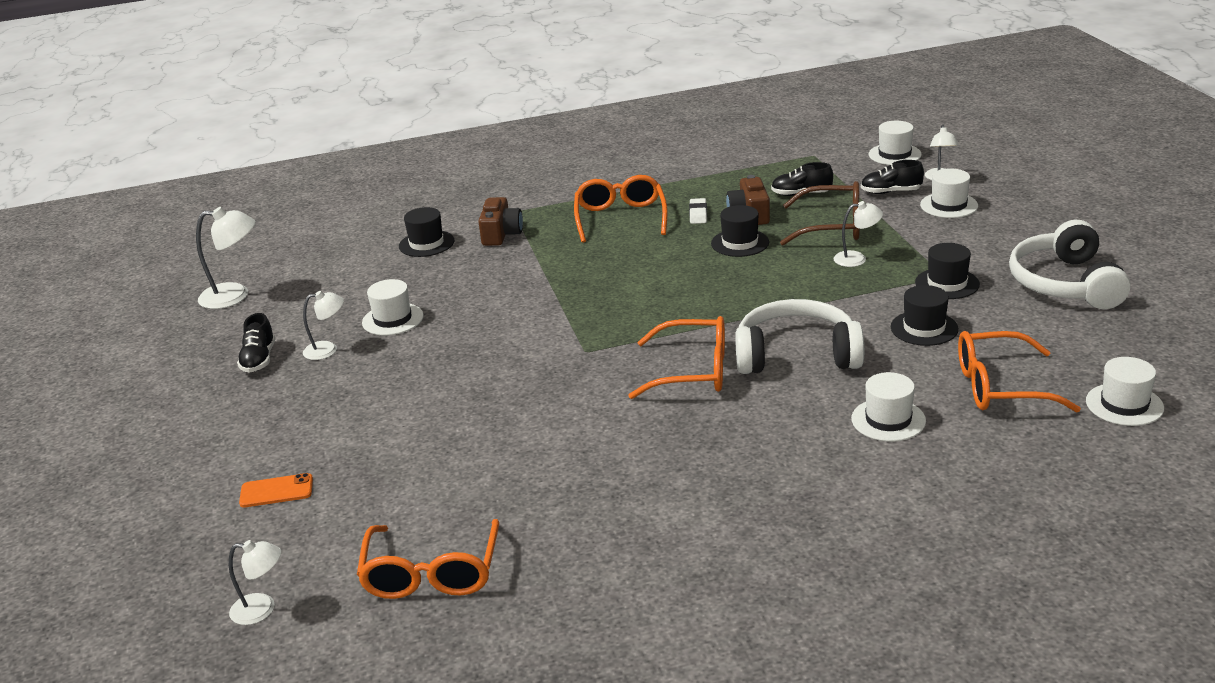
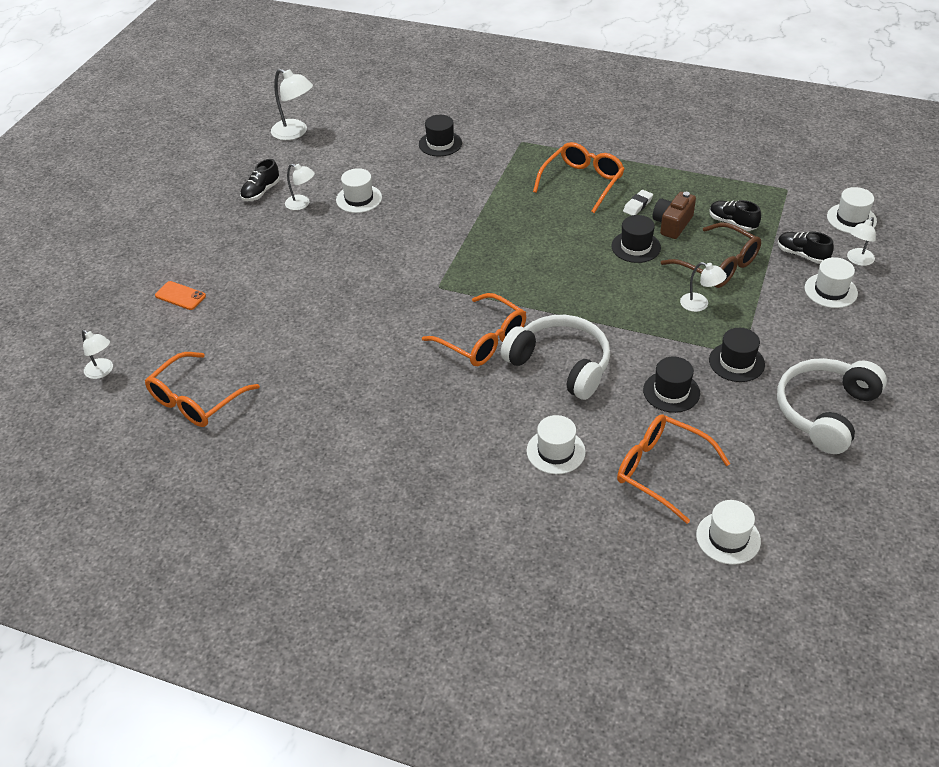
camera: 35 degrees right, 15 degrees up
(501, 234) = (492, 158): brown camera -> none

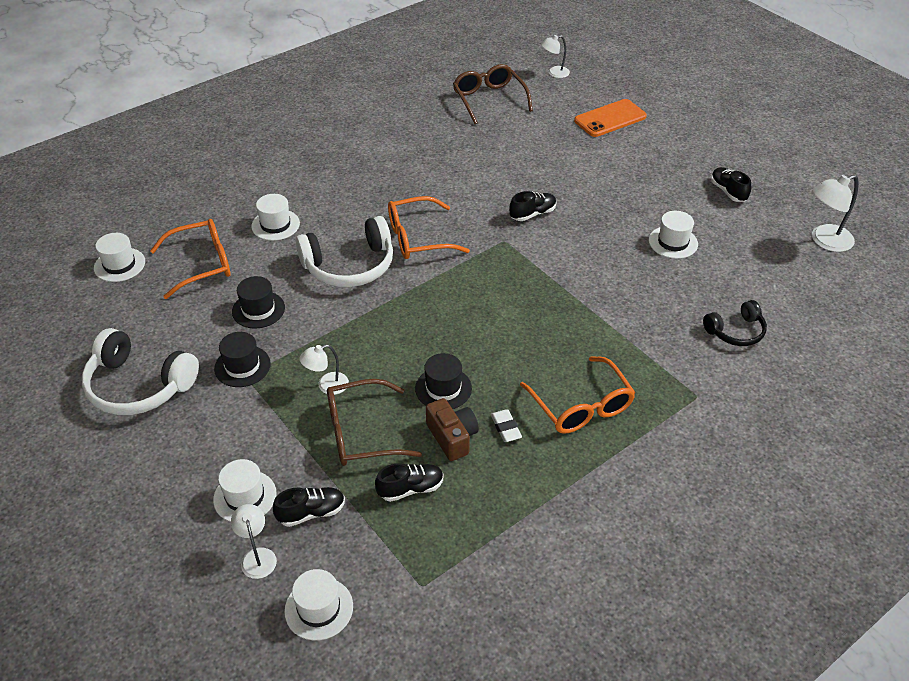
camera: 120 degrees right, 0 degrees up
(180, 296) = (610, 119): orange phone -> orange phone, size x1.69
(197, 399) = (489, 100): orange glasses -> brown glasses
(302, 204) = (690, 208): white lamp -> none
(385, 286) = (532, 214): none -> black shoe
(440, 144) = (736, 331): black hat -> black headphones
(825, 412) = (139, 385): white headphones -> white headphones turned 135 degrees clockwise

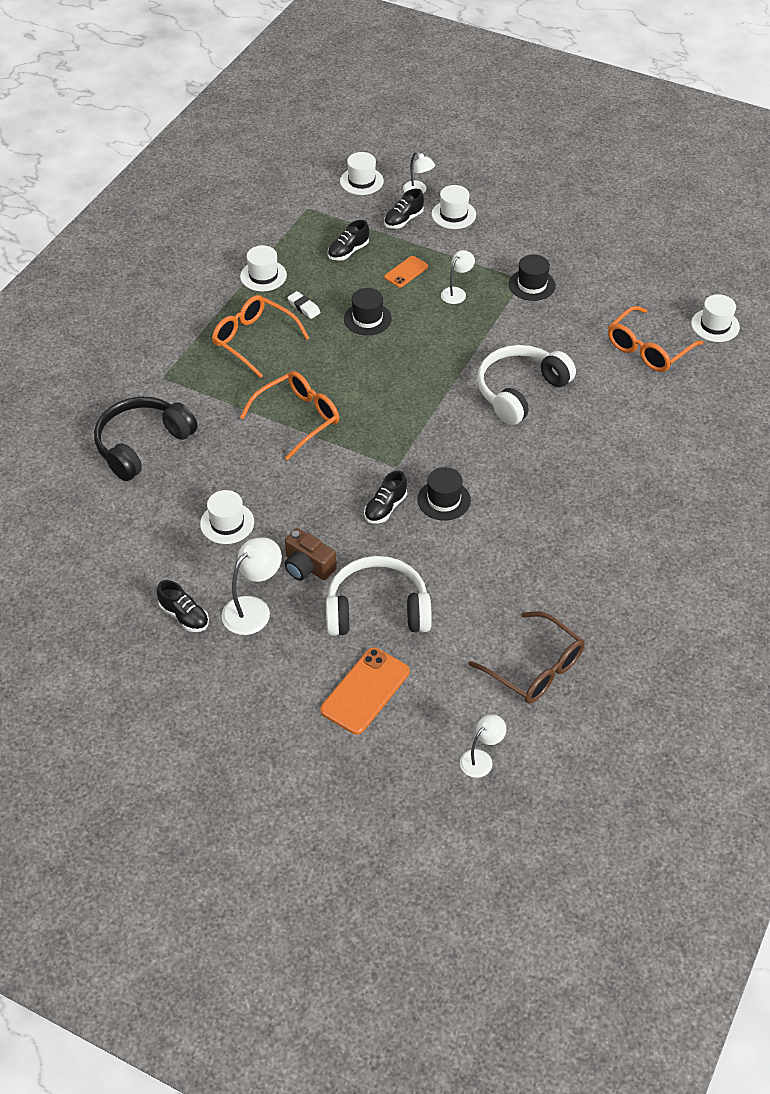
camera: 155 degrees right, 5 degrees up
(139, 385) = (592, 249): white headphones -> white headphones (377, 610)
(258, 309) = (561, 328): black hat -> black hat (444, 500)
(275, 225) = (623, 407): white hat -> white hat (263, 276)
(362, 432) = (406, 272): brown glasses -> orange phone
(418, 238) = (479, 440): orange glasses -> orange glasses (297, 419)
(452, 437) = (339, 289): brown camera -> brown camera (308, 566)
(736, 331) = (142, 445): black headphones -> black headphones, size x1.73
(825, 241) = (66, 581): white lamp -> white lamp (253, 609)

